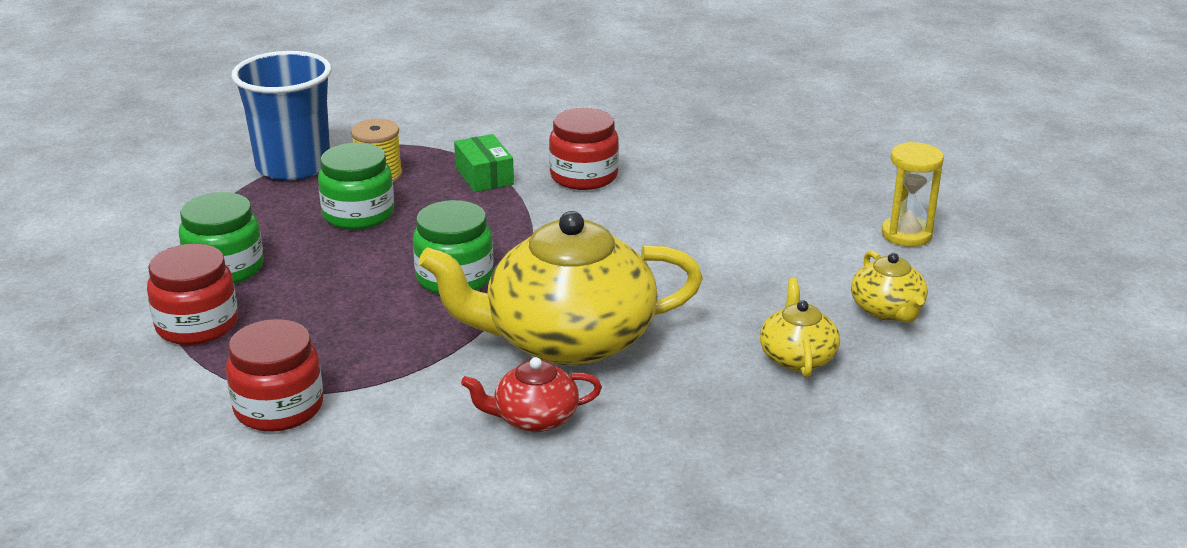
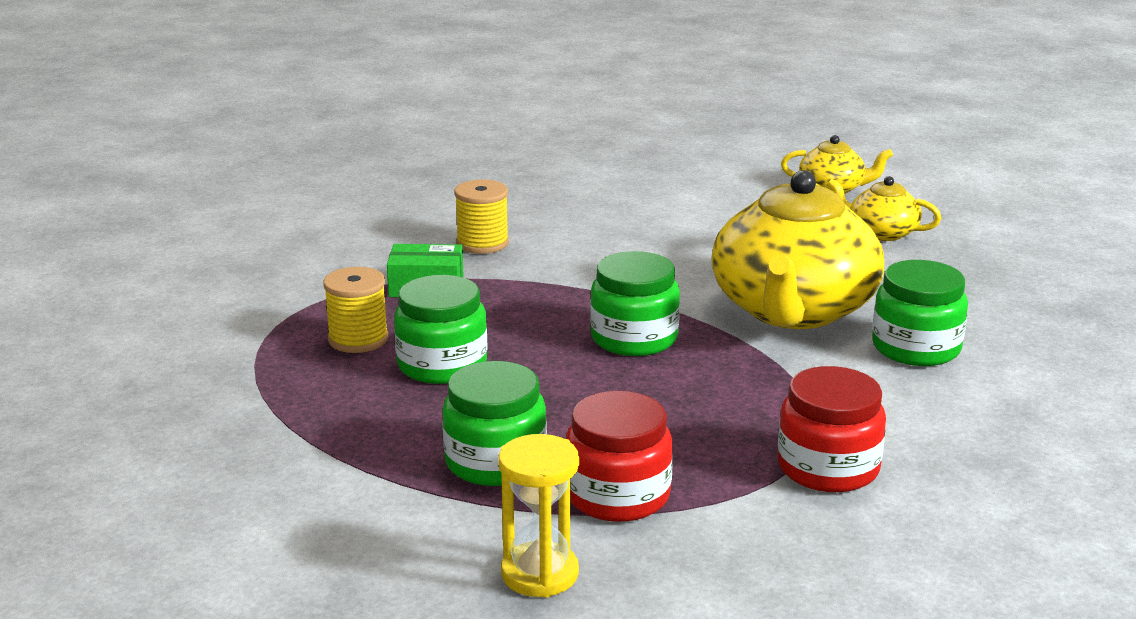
camera: 65 degrees left, 5 degrees down
(293, 166) = (268, 384): blue cup -> none
(534, 418) = (916, 348): red teapot -> green jar
(584, 176) = (482, 243): red jar -> yellow spool
(906, 234) = (721, 155): yellow hourglass -> yellow hourglass (539, 574)

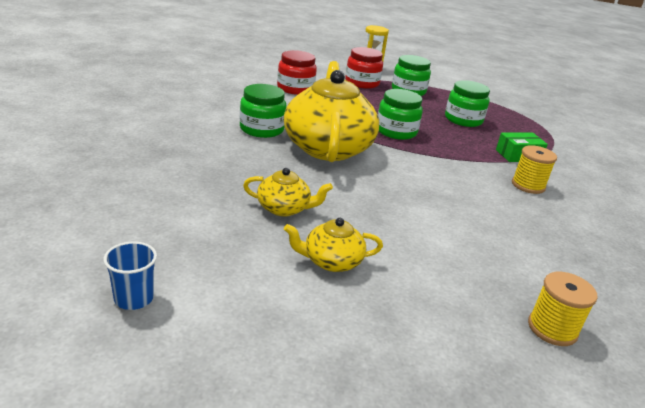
camera: 160 degrees right, 5 degrees up
(358, 339) = (509, 129): yellow spool -> yellow spool (552, 329)
(1029, 178) = (134, 298): none -> blue cup

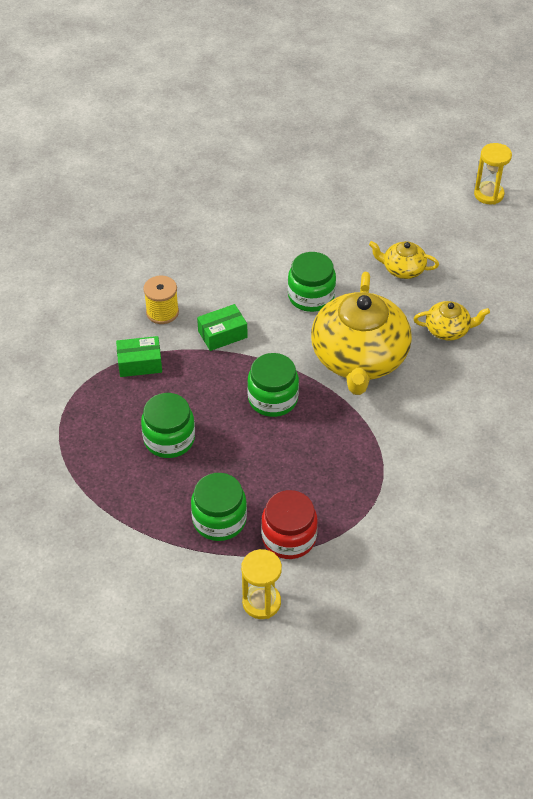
camera: 170 degrees left, 20 degrees up
(134, 298) = (488, 194): blue cup -> yellow hourglass
(262, 129) = (431, 386): green jar -> green jar (311, 296)
(295, 89) = (393, 499): red jar -> none
(331, 261) = (368, 222): yellow teapot -> yellow teapot (448, 330)
(460, 168) = (222, 334): none -> green box
(552, 329) = (235, 179): yellow spool -> none

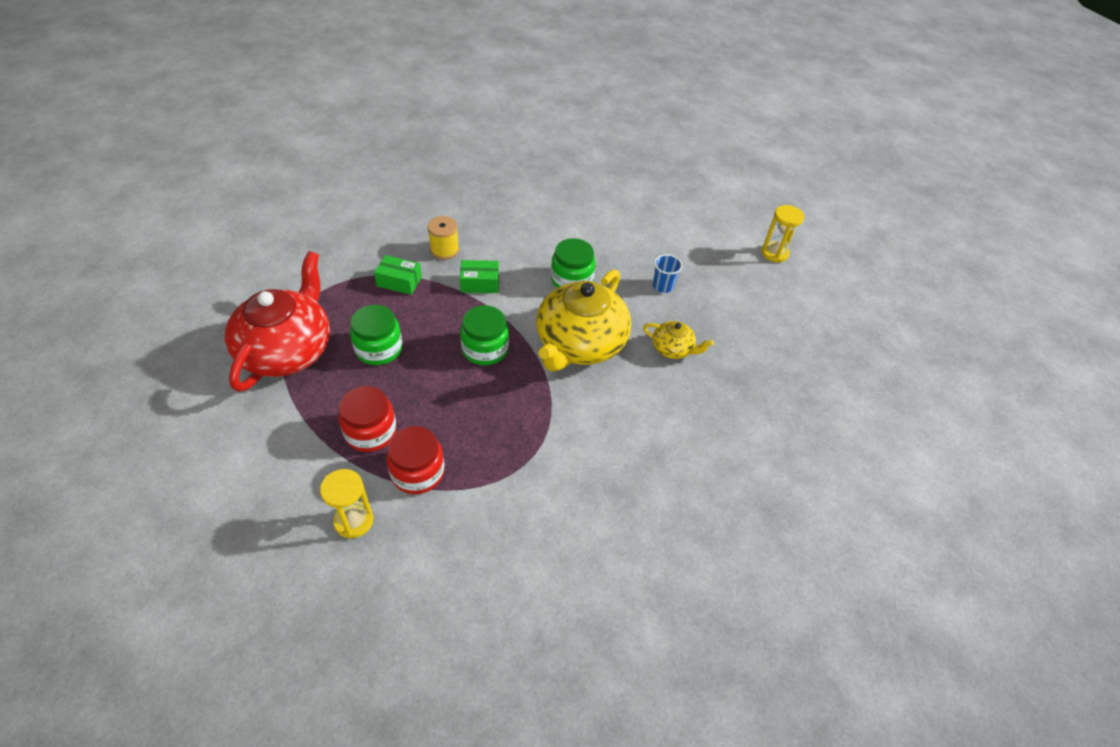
camera: 20 degrees right, 0 degrees up
(78, 476) = (287, 350): none -> red teapot
(219, 520) = (370, 432): green jar -> red jar
(402, 269) = (663, 286): yellow teapot -> blue cup

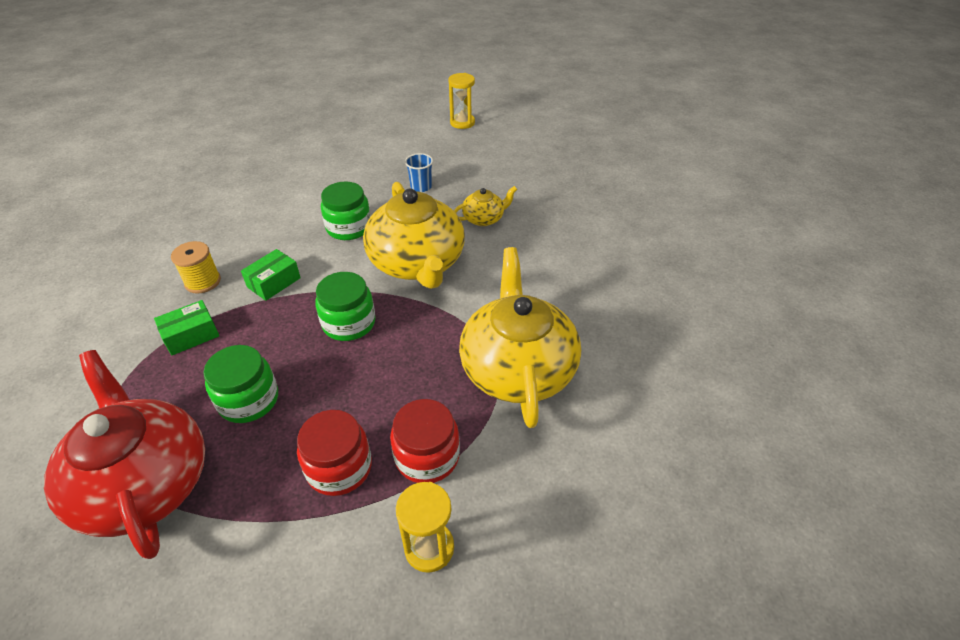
camera: 45 degrees left, 5 degrees down
(539, 474) = (517, 368): none -> yellow teapot

